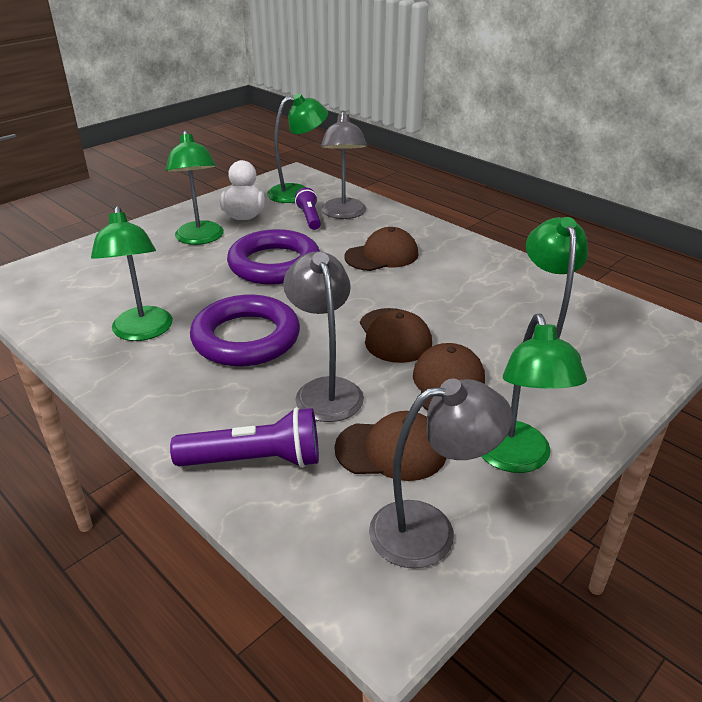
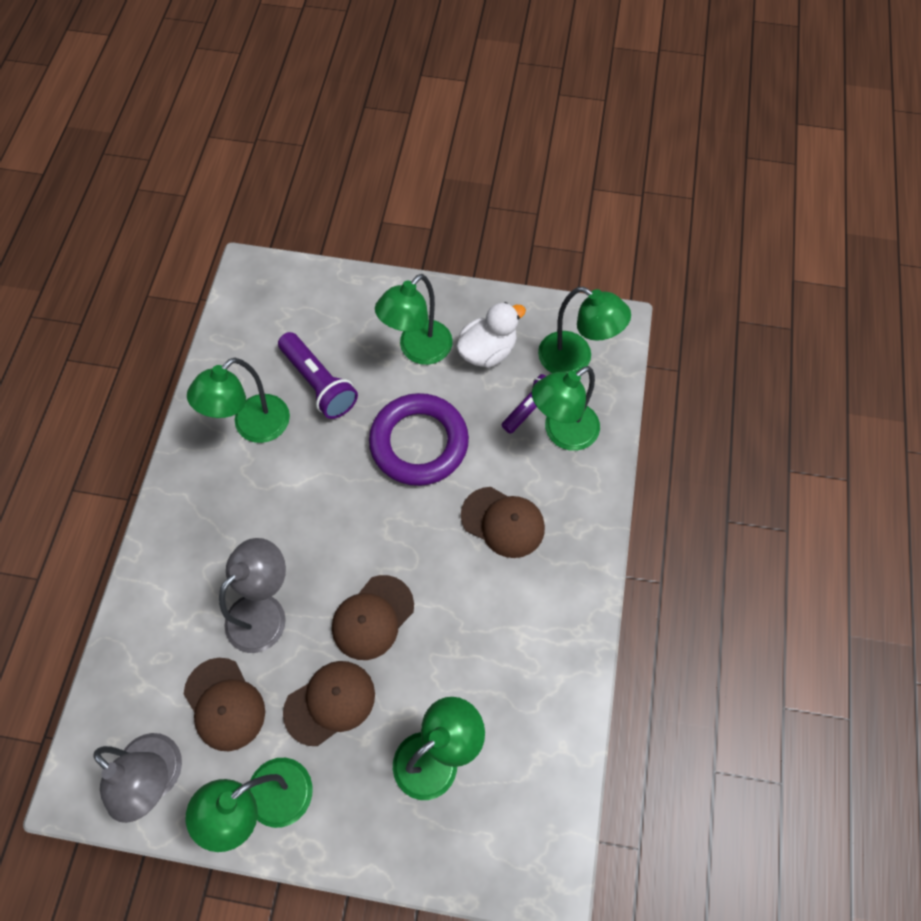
camera: 55 degrees right, 30 degrees up
(246, 338) = (293, 506): purple ring -> none
(255, 460) = (161, 618): purple flashlight -> purple flashlight (319, 383)
(344, 214) = (562, 433): grey lamp -> green lamp

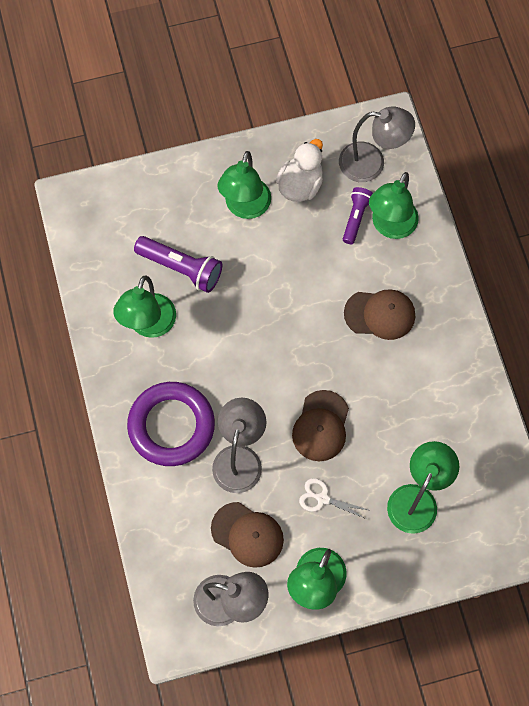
camera: 25 degrees left, 5 degrees up
(330, 703) = (323, 498): brown cap -> white scissors
(419, 443) = (285, 281): purple ring -> purple ring (171, 426)
(575, 359) = (371, 163): green lamp -> grey lamp

